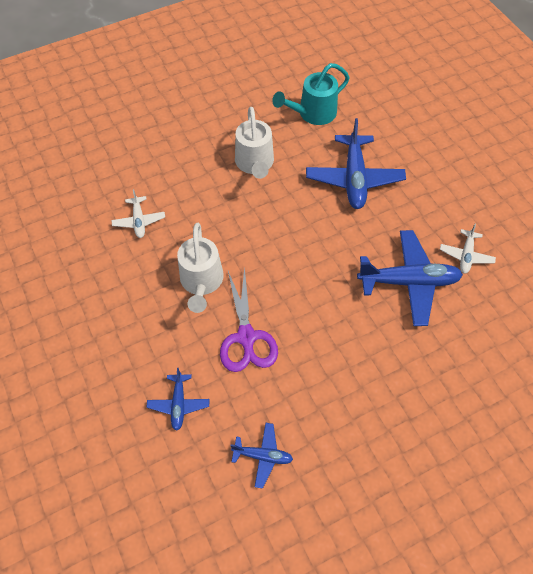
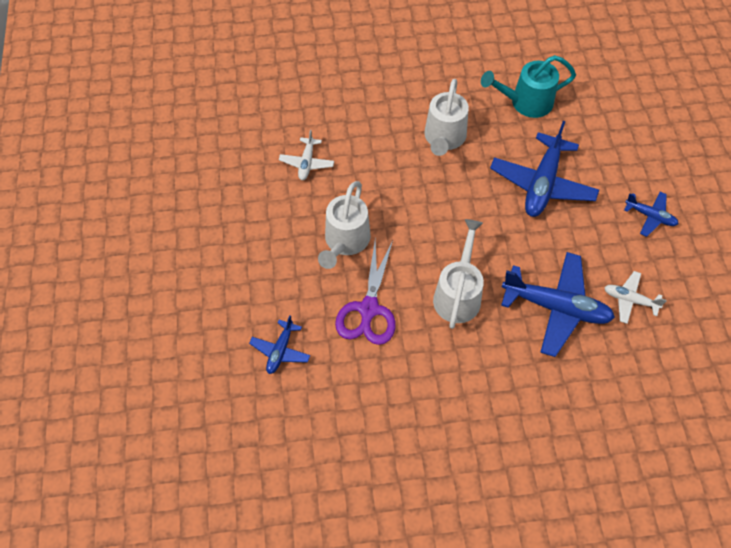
camera: 20 degrees right, 0 degrees up
(263, 456) = (341, 426): blue plane -> blue plane (650, 216)
(320, 297) = (458, 294): none -> white watering can
(466, 255) = (630, 300): white plane -> white plane turned 75 degrees clockwise

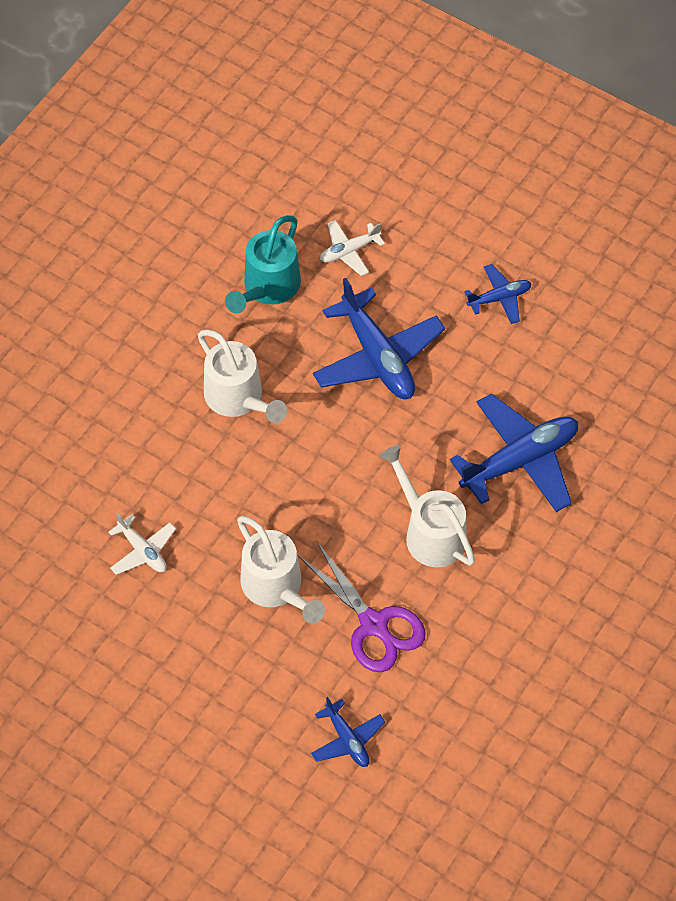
camera: 50 degrees left, 0 degrees up
(630, 300) = (567, 393): white plane -> white plane (349, 251)

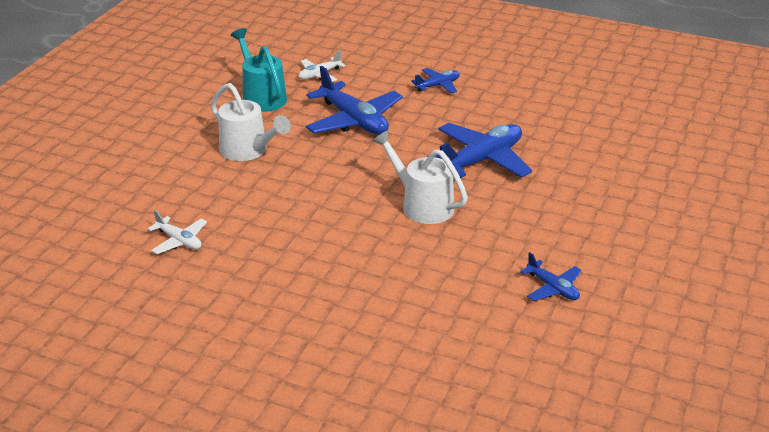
camera: 10 degrees left, 25 degrees down
(267, 288) = (261, 96): turquoise watering can -> turquoise watering can turned 135 degrees clockwise
(277, 588) = (300, 250): white watering can -> none
(347, 739) = (385, 337): blue plane -> blue plane (553, 288)
(373, 624) = (390, 262): purple scissors -> none

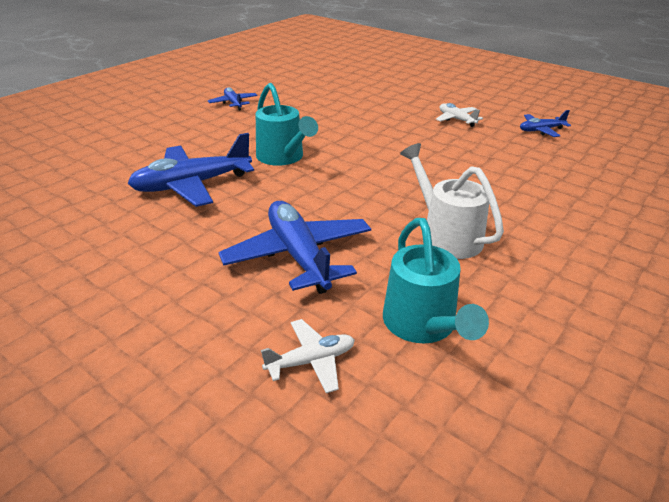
camera: 165 degrees left, 0 degrees up
(179, 241) = (509, 162): white plane -> white plane (456, 119)
(421, 205) = (283, 158): white watering can -> turquoise watering can
(438, 86) = (139, 295): blue plane -> blue plane (541, 130)

